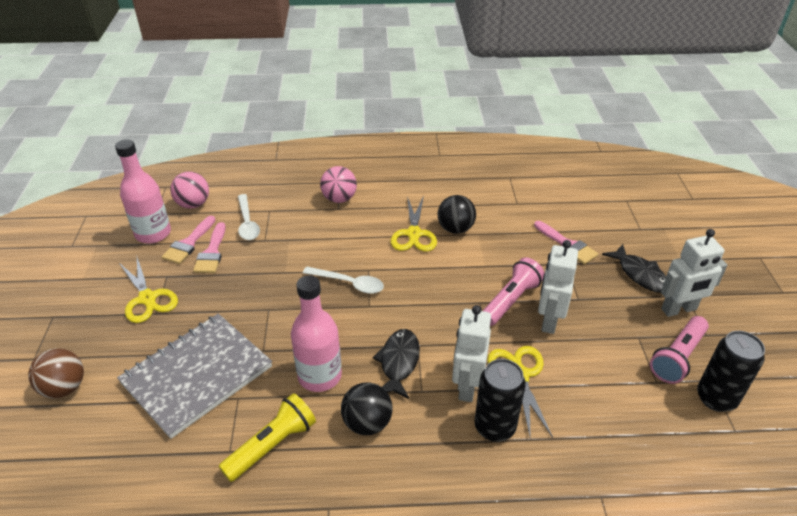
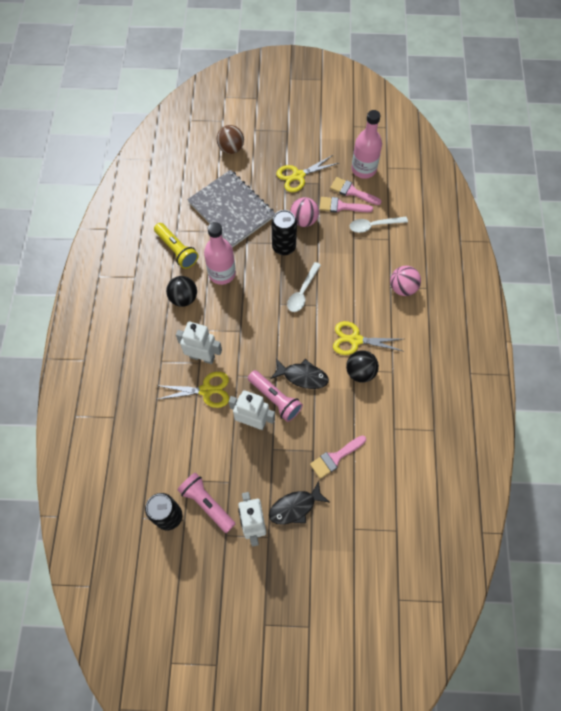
camera: 95 degrees right, 25 degrees up
(193, 204) = (397, 189): pink ball -> pink ball (304, 220)
(398, 362) = (227, 318): black fish -> black fish (302, 376)
(494, 427) = (169, 368): black can -> black can (284, 247)

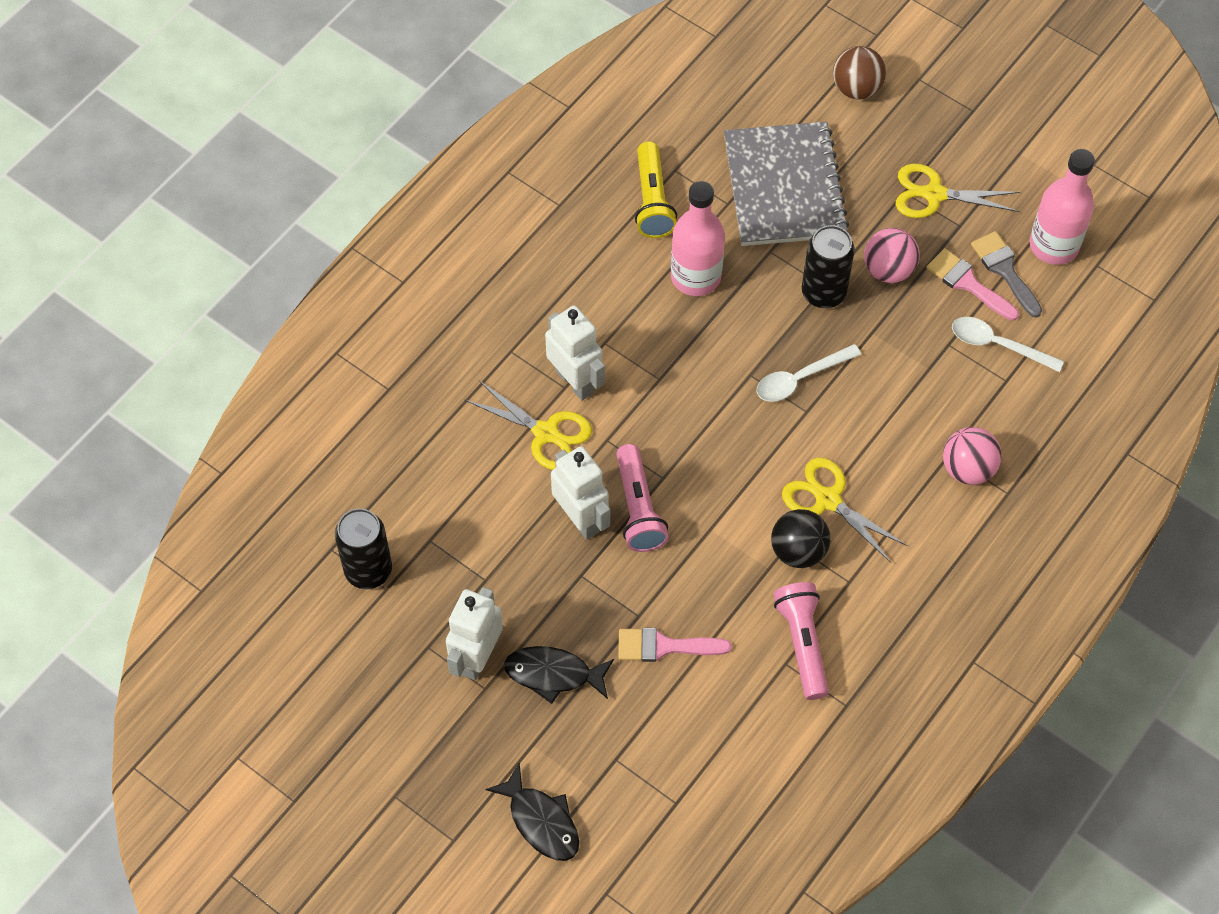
camera: 35 degrees right, 5 degrees down
(183, 298) = (610, 279): black ball -> none
(207, 504) = (433, 588): pink flashlight -> pink flashlight (802, 644)
(302, 376) = (704, 502): black fish -> black fish (541, 821)
(352, 191) = (1005, 270): pink brush -> grey brush

